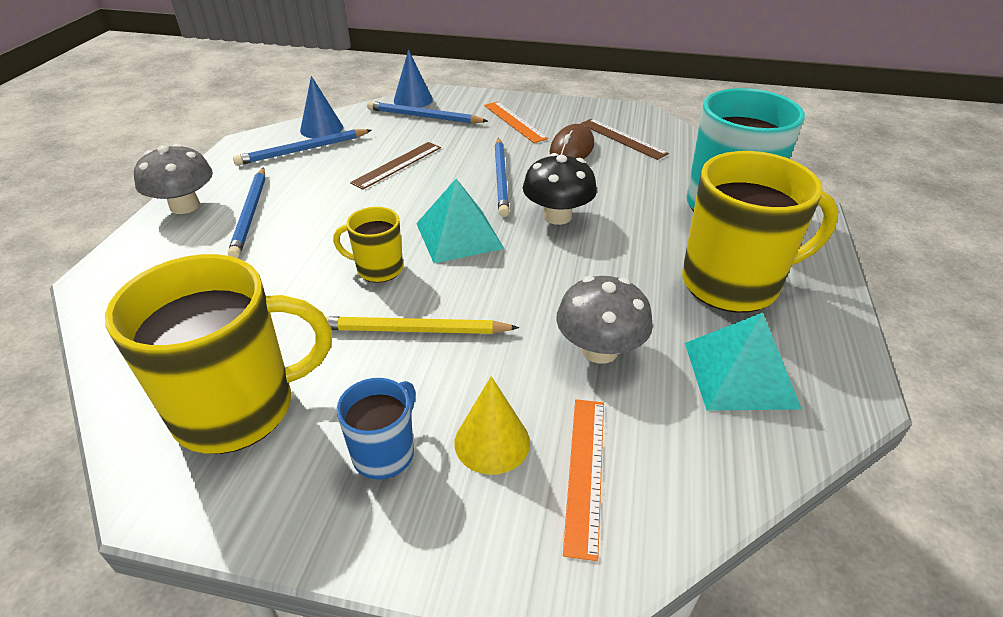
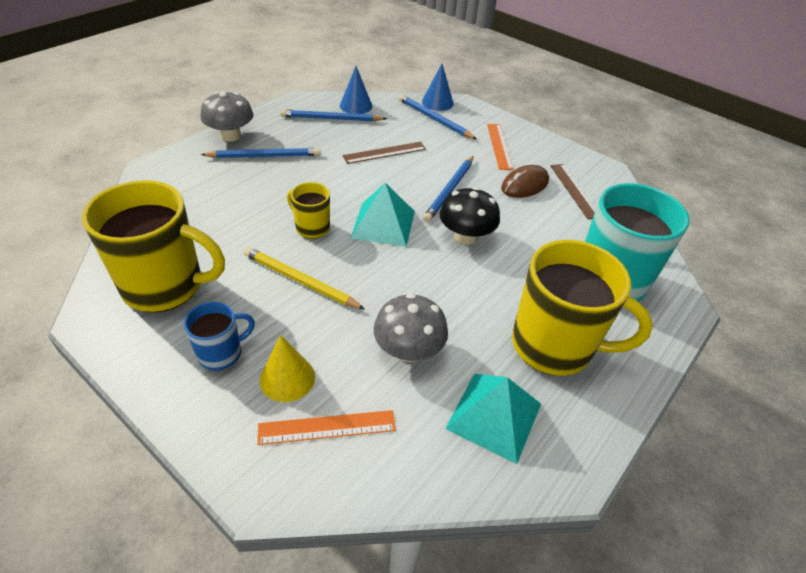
camera: 25 degrees right, 5 degrees up
(250, 214) = (264, 156): blue pencil -> blue pencil turned 120 degrees counterclockwise
(585, 472) = (327, 427): orange ruler -> orange ruler turned 45 degrees clockwise

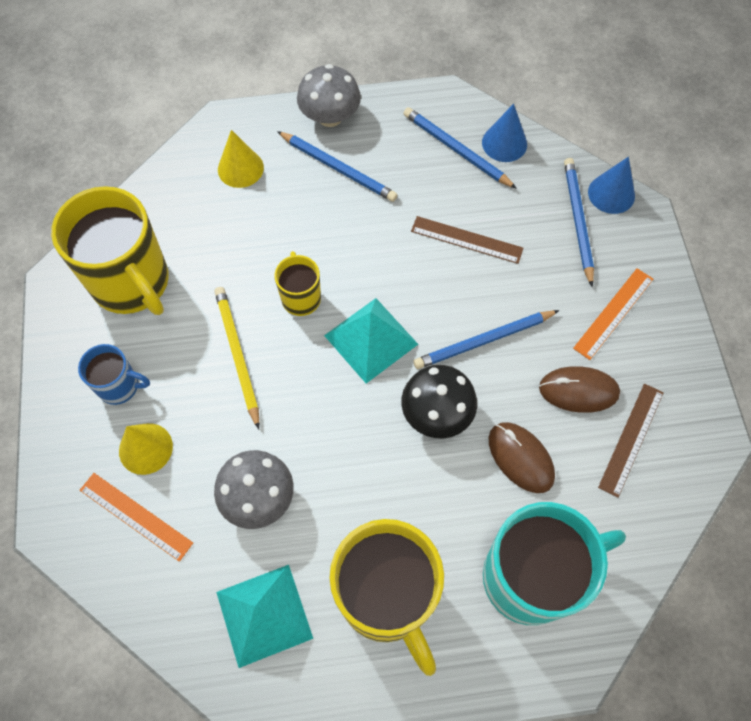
camera: 45 degrees right, 20 degrees up
(191, 185) = (240, 168): none -> yellow cone
(535, 229) = (521, 458): none -> brown mouse

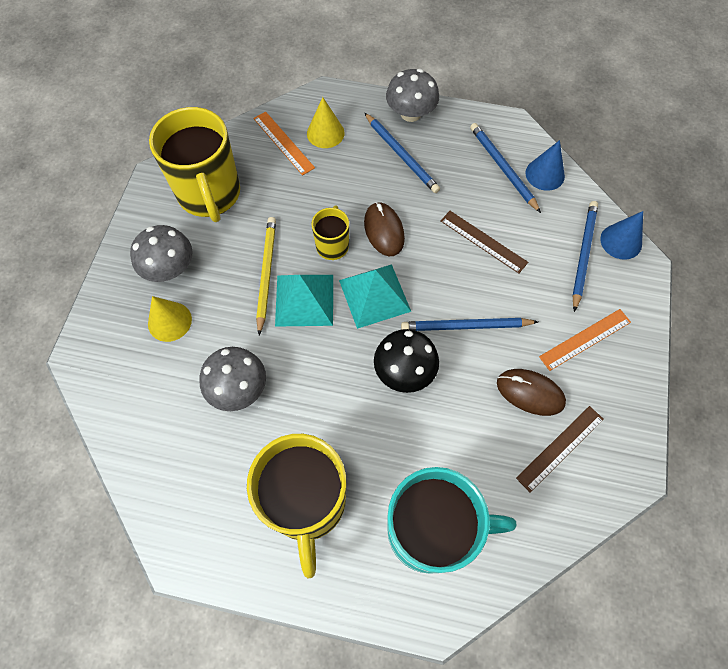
camera: 20 degrees right, 0 degrees up
(119, 386) = (169, 268): blue mug -> grey mushroom
(136, 516) = (142, 370): orange ruler -> orange ruler (283, 143)
(264, 615) = (206, 481): turquoise pyramid -> turquoise pyramid (304, 300)
(521, 458) = (459, 431): brown mouse -> brown mouse (384, 230)

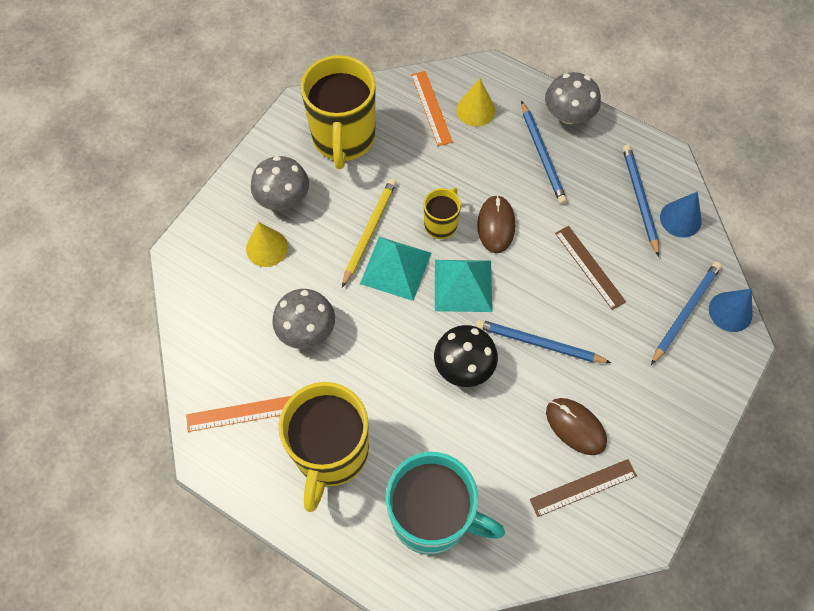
camera: 20 degrees right, 0 degrees up
(585, 339) = (651, 395): orange ruler -> orange ruler (240, 413)

